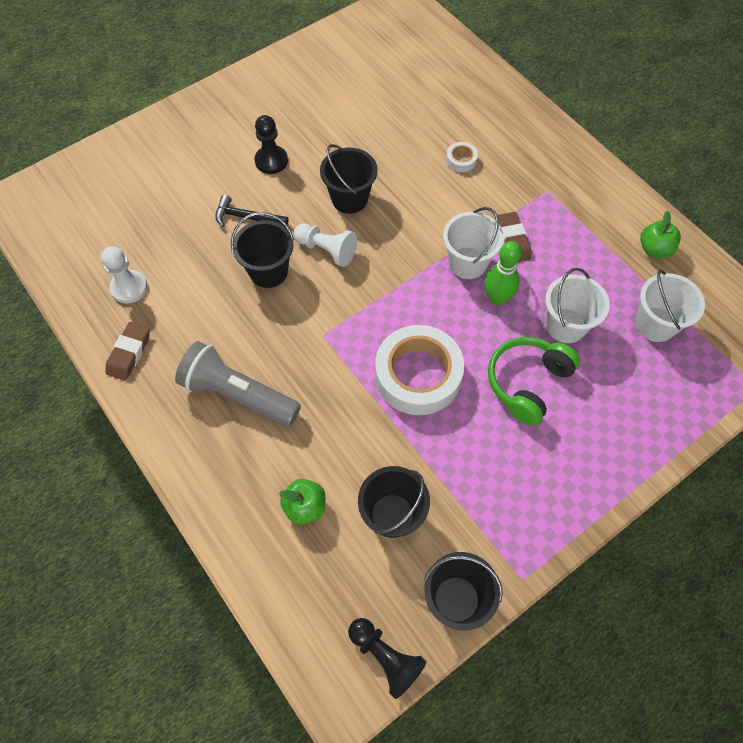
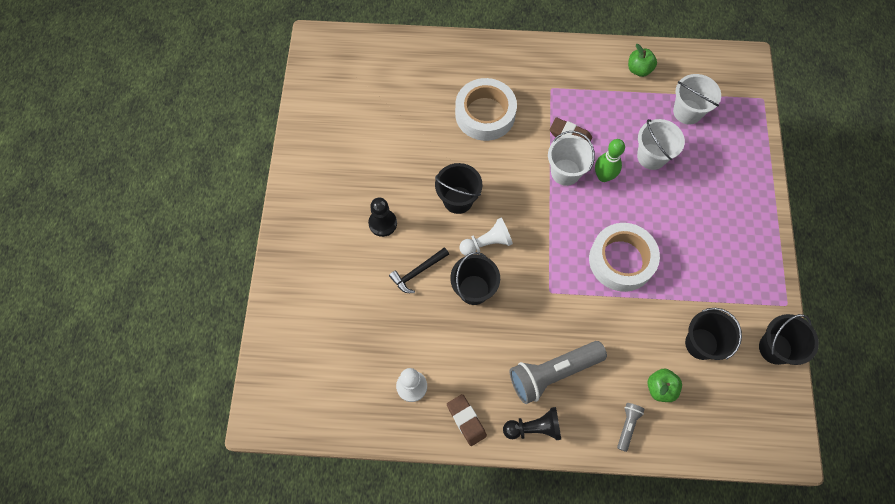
camera: 50 degrees left, 5 degrees up
(236, 501) = (627, 426): none -> grey flashlight
(385, 657) = (782, 410): black pawn -> black pawn (534, 428)
(461, 160) = (485, 114): white tape -> white tape, size x2.40
(527, 383) = (672, 206): green headphones -> none

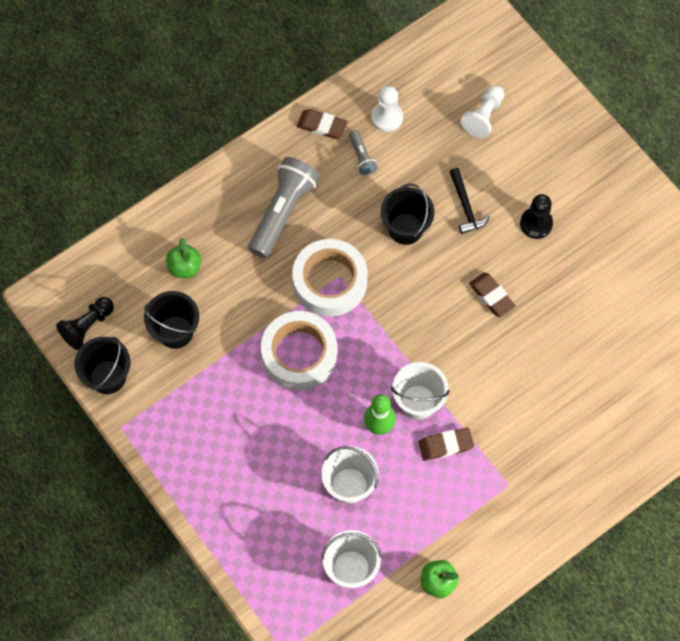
camera: 140 degrees right, 0 degrees up
(418, 272) = (466, 206): black hammer -> black hammer turned 150 degrees clockwise
(458, 200) = (491, 296): black bucket -> brown eraser
(485, 114) = (545, 402): white tape -> white tape (330, 282)
(487, 243) = (430, 277): white pawn -> white pawn (483, 116)
(534, 428) = (264, 160): black pawn -> black pawn (87, 326)
(627, 426) = (191, 217): grey flashlight -> grey flashlight (362, 157)

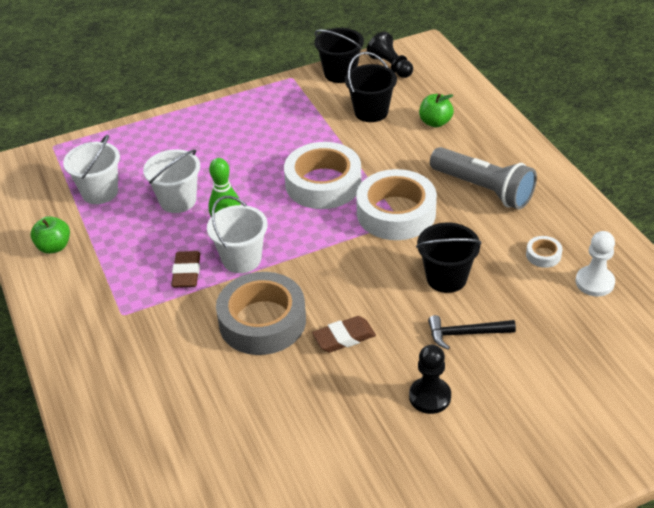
camera: 105 degrees right, 25 degrees down
(322, 126) = (586, 229): brown eraser -> none
(362, 157) = (543, 255): grey flashlight -> white tape
(483, 116) = (591, 371): white pawn -> none
(488, 364) = (262, 321): none -> grey tape

